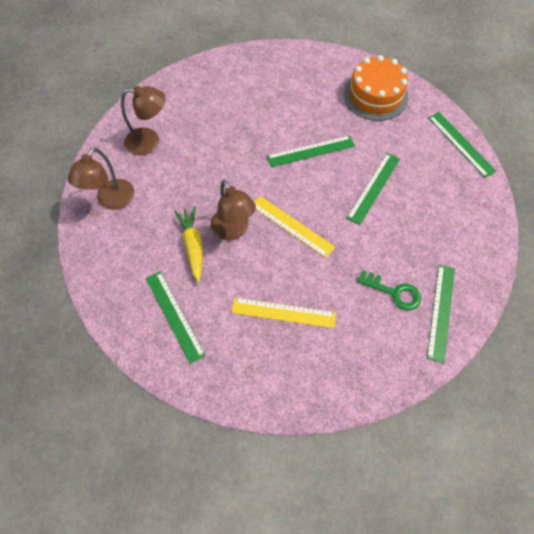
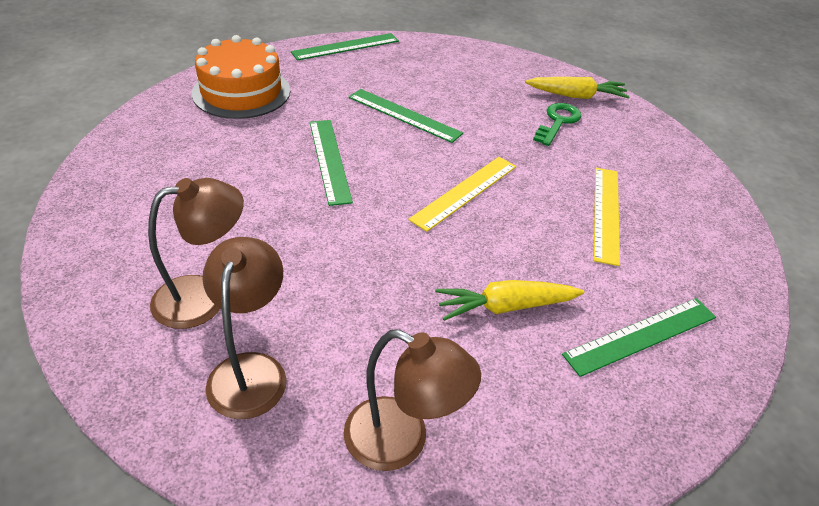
camera: 90 degrees left, 20 degrees down
(233, 230) = (474, 254): brown lamp -> brown lamp (204, 297)
(440, 311) = (576, 96): green ruler -> yellow carrot

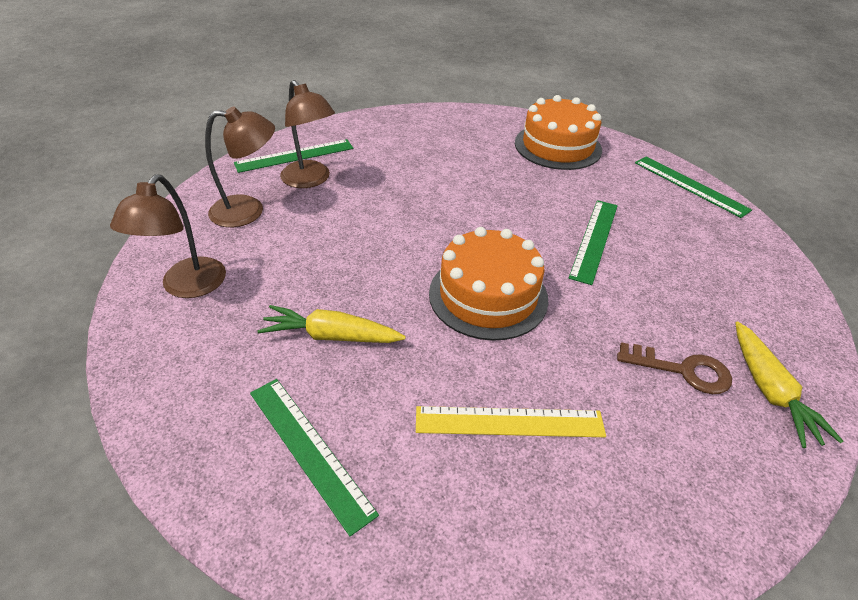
camera: 80 degrees right, 0 degrees up
(329, 160) = (490, 206): green ruler -> green ruler (294, 155)
(465, 192) = (488, 295): yellow ruler -> orange cake
(505, 306) = (331, 336): yellow carrot -> yellow carrot turned 60 degrees counterclockwise
(558, 122) = (683, 370): green key -> brown key

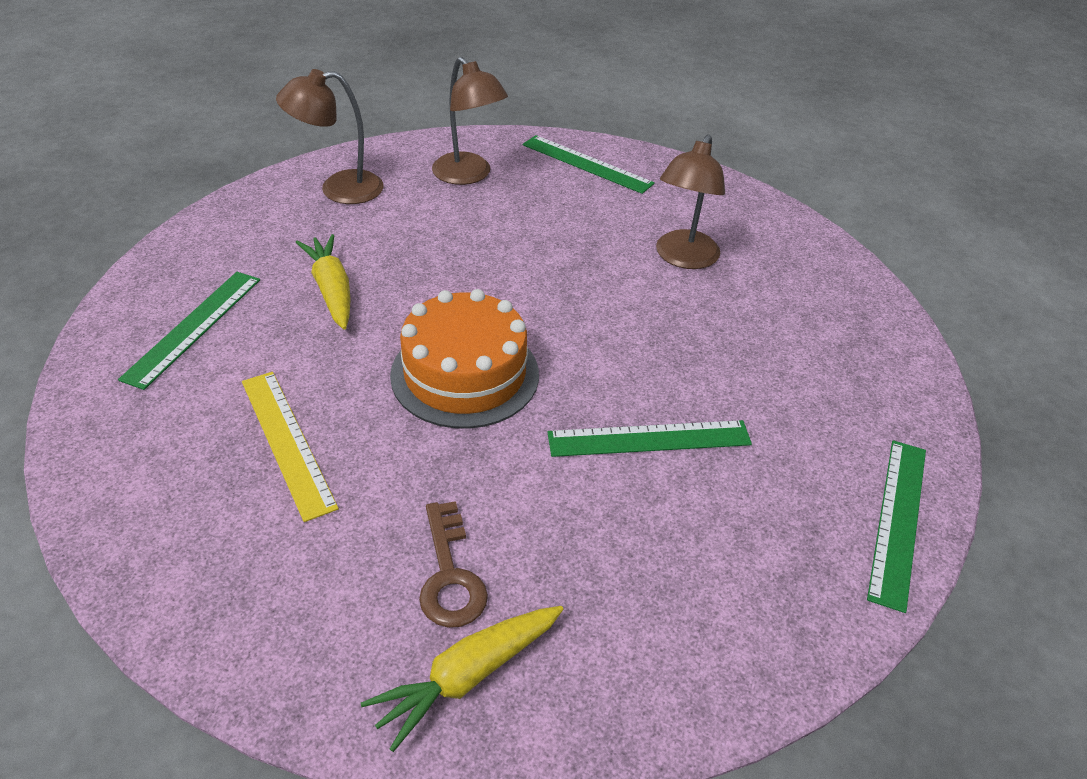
camera: 60 degrees right, 0 degrees up
(310, 180) = (554, 190): brown lamp -> brown lamp (683, 258)
(557, 146) = (843, 351): orange cake -> none

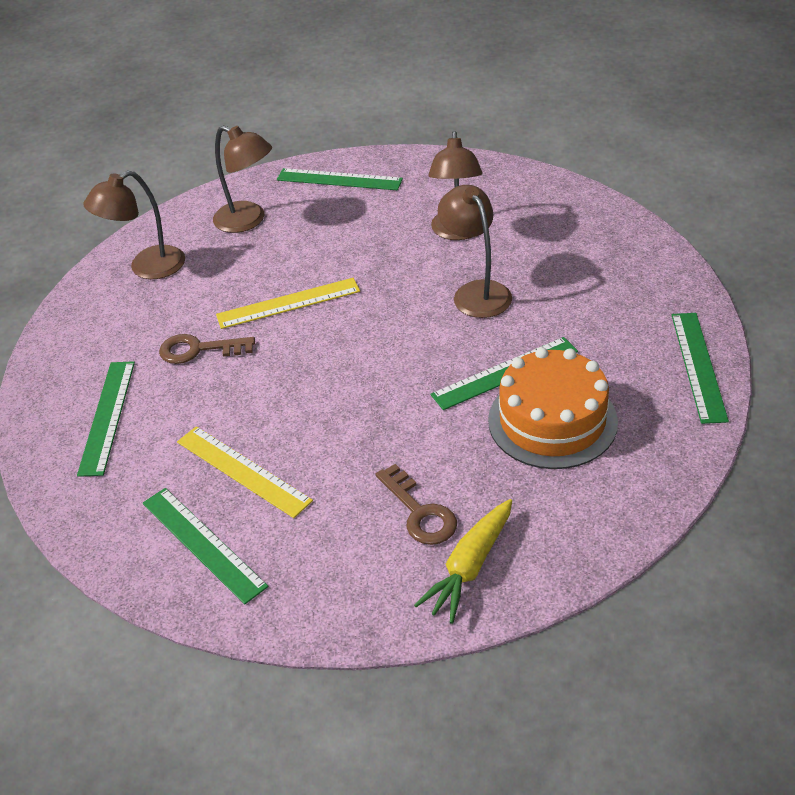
camera: 15 degrees left, 0 degrees up
(188, 511) = (203, 543): none -> green ruler
(332, 290) = (198, 350): yellow carrot -> brown key
(455, 273) = (288, 303): none -> yellow ruler
(465, 374) = (344, 376): orange cake -> orange cake (552, 421)
(667, 331) = (476, 292): none -> brown lamp

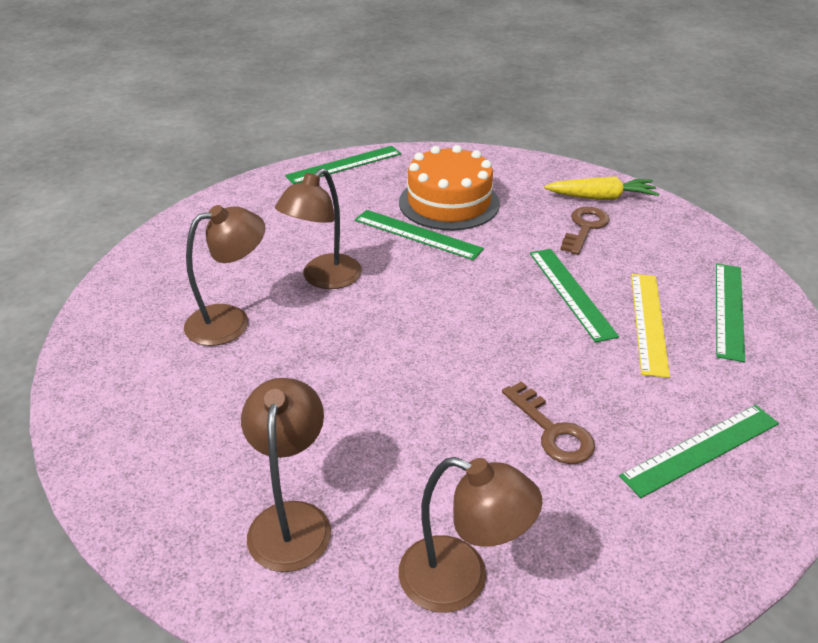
camera: 125 degrees left, 5 degrees down
(288, 303) = (428, 395): yellow ruler -> none
(339, 179) = (149, 467): green ruler -> green ruler (570, 293)

